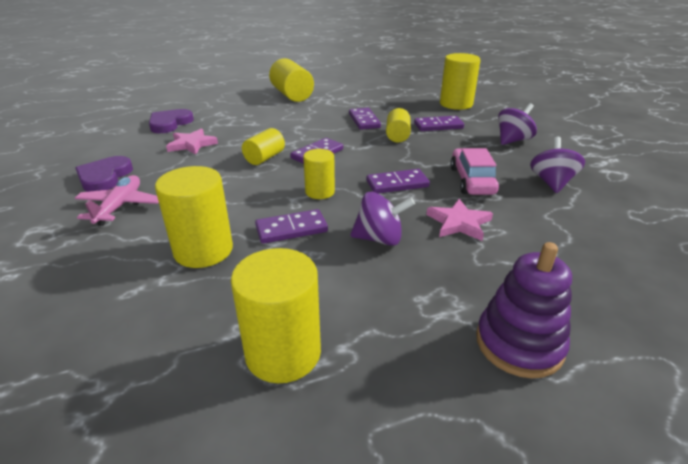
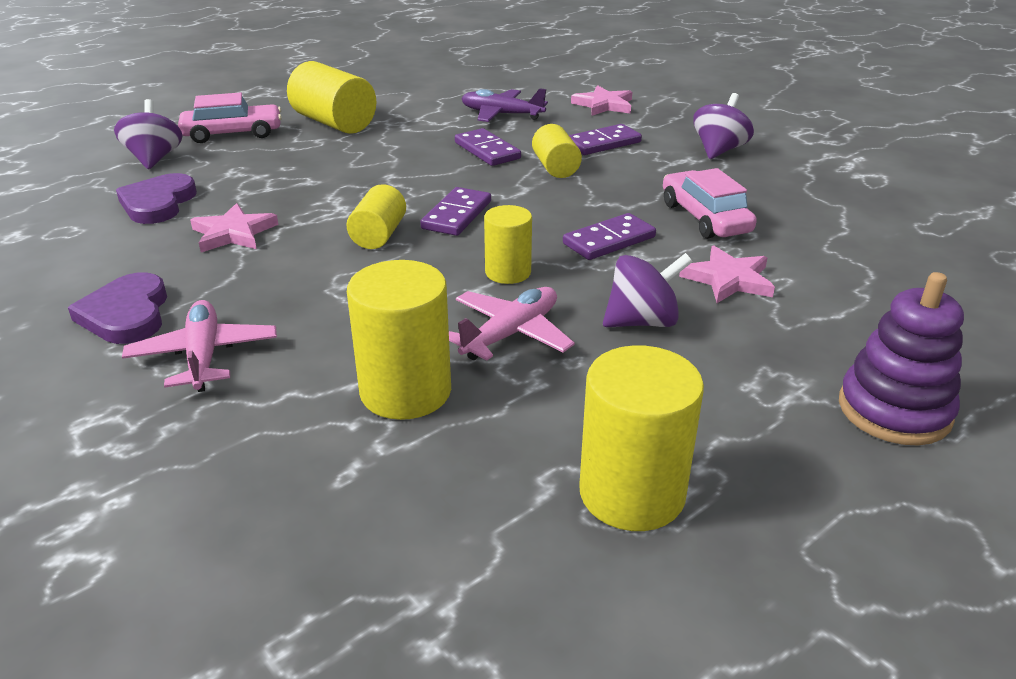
camera: 20 degrees left, 0 degrees up
(236, 94) = (233, 134): none -> pink car
(291, 229) = (511, 334): purple domino -> pink plane
(389, 102) = (501, 114): none -> purple plane
(456, 104) = (604, 105): yellow cylinder -> pink star
(551, 183) = (805, 203): purple spinning top -> purple spinning top (154, 159)

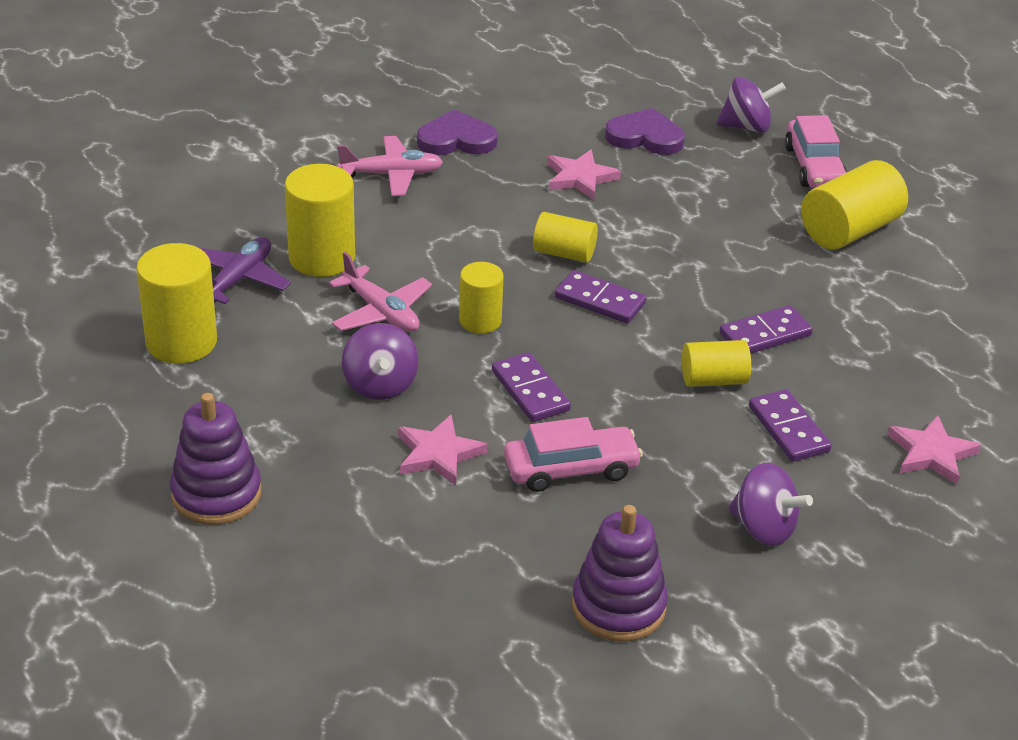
camera: 95 degrees right, 5 degrees up
(501, 114) = (886, 357): purple plane -> purple plane (238, 280)
(845, 194) = (618, 606): none -> purple stacking toy

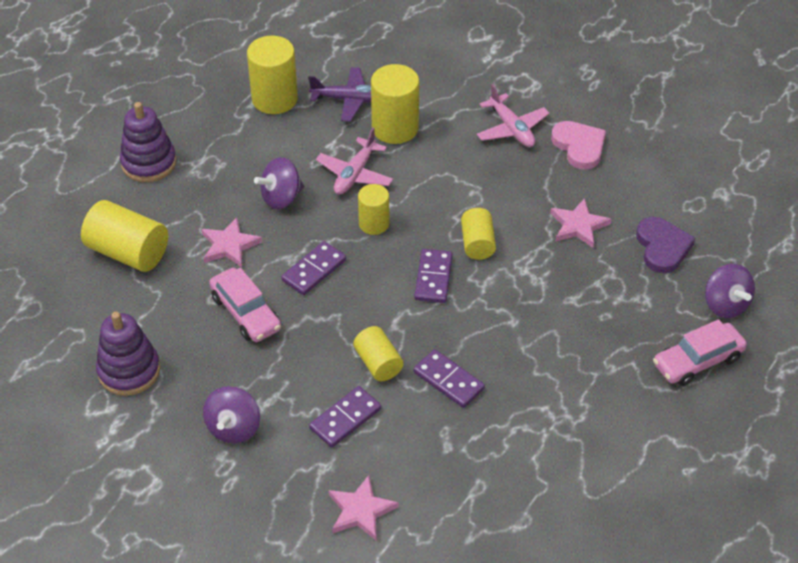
camera: 70 degrees right, 10 degrees up
(456, 140) = (579, 146): purple heart -> pink heart
(849, 230) = (619, 404): yellow cylinder -> yellow cylinder (128, 252)

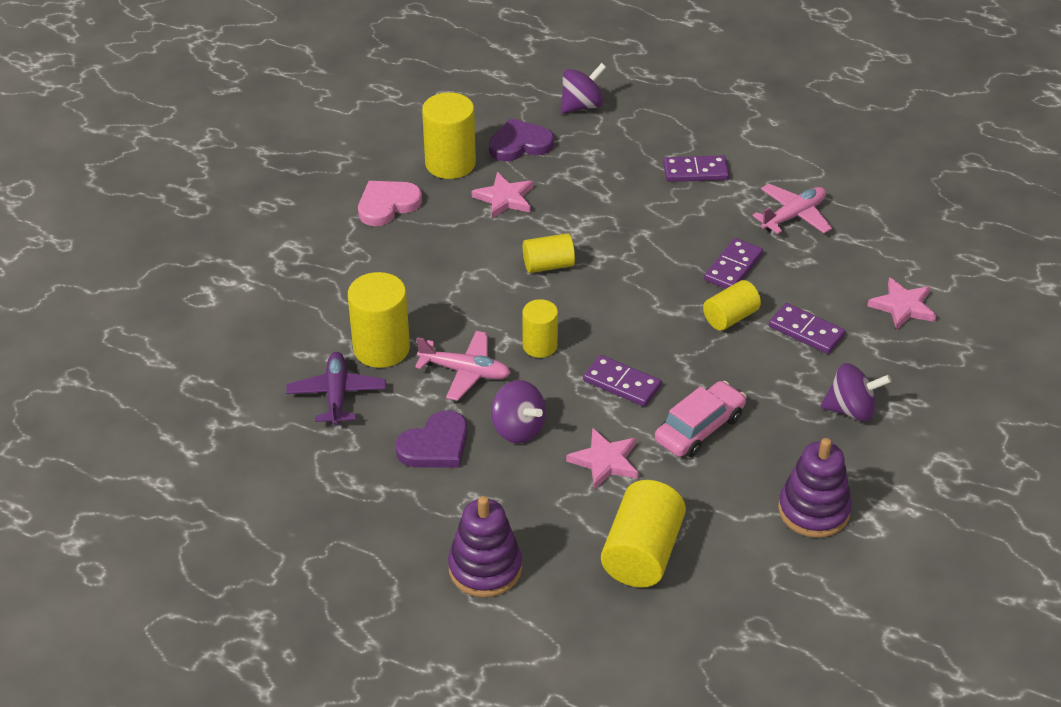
camera: 100 degrees left, 5 degrees down
(274, 99) = (344, 465): yellow cylinder -> yellow cylinder (450, 164)
(279, 149) = (435, 445): none -> purple heart
(433, 278) = (605, 291): purple domino -> purple domino (695, 171)
(511, 129) = (367, 256): pink plane -> pink plane (793, 216)
(697, 361) = (653, 120): pink car -> none

